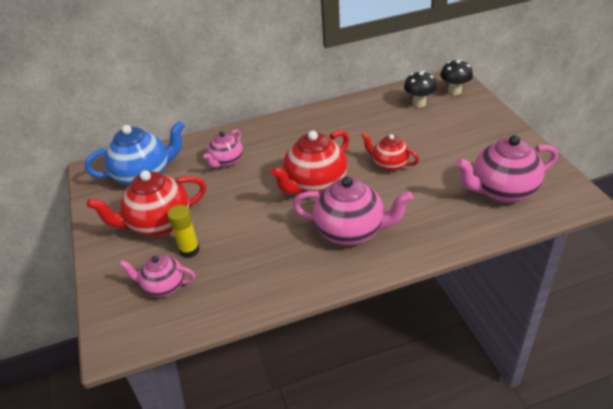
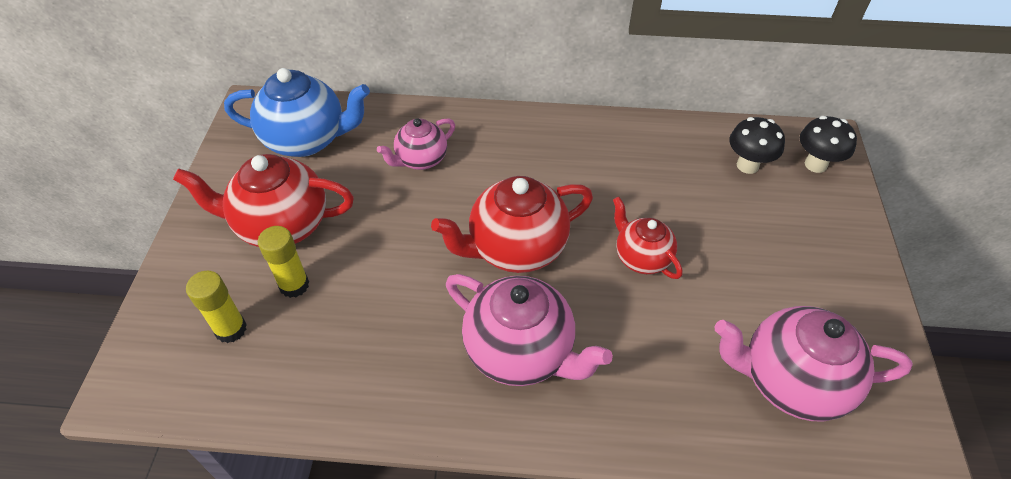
camera: 20 degrees right, 10 degrees up
(163, 287) = (231, 329): pink teapot -> yellow glue stick

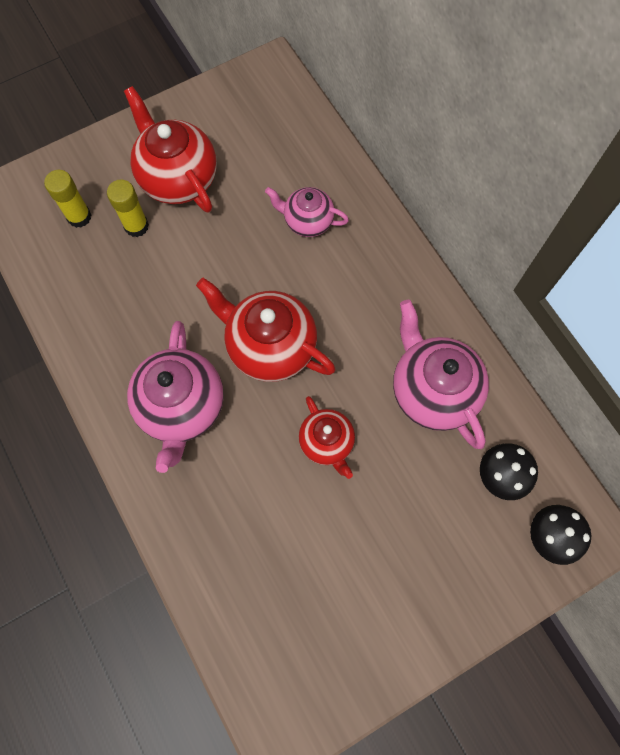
camera: 55 degrees right, 20 degrees up
(307, 140) = (267, 131): blue teapot -> none
(641, 257) = (327, 443): red teapot -> red teapot turned 135 degrees clockwise
(790, 381) = (283, 613): pink teapot -> pink teapot (432, 391)

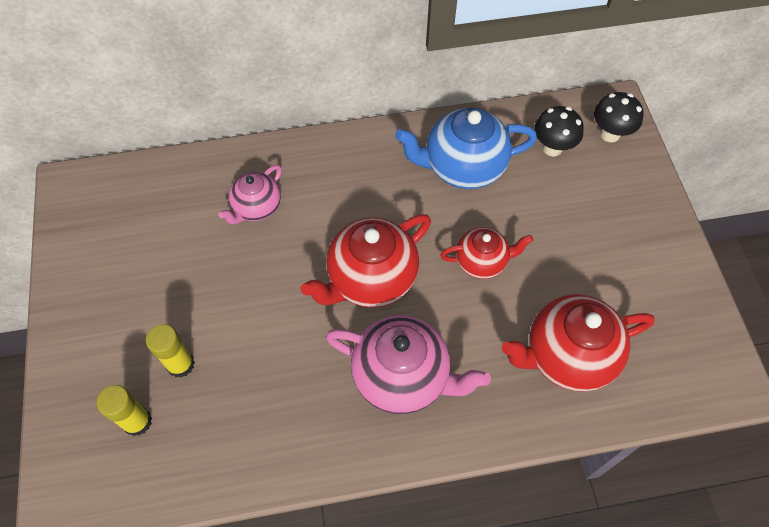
camera: 70 degrees left, 10 degrees down
(178, 178) = (146, 307): red teapot -> red teapot (567, 356)
(432, 391) = (462, 167): pink teapot -> blue teapot

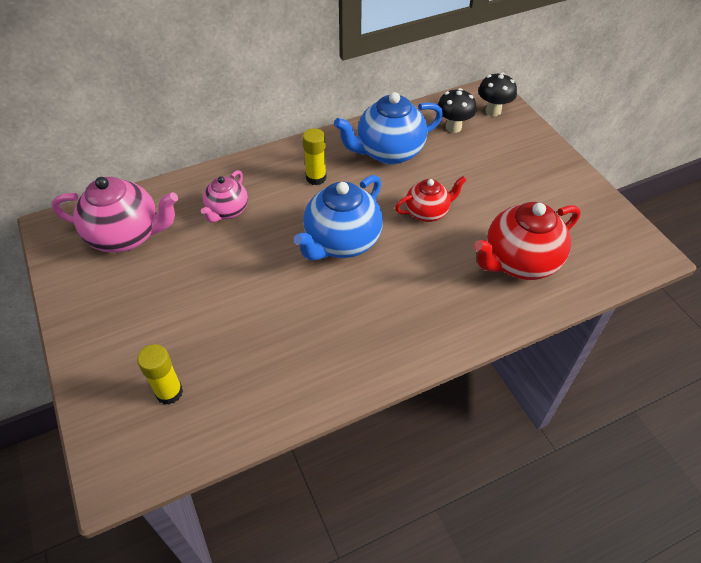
camera: 15 degrees left, 10 degrees down
(180, 364) = (196, 339): yellow glue stick -> yellow glue stick (316, 178)
(370, 279) = (341, 242): red teapot -> blue teapot
(403, 377) = (393, 306): pink teapot -> pink teapot (127, 236)

